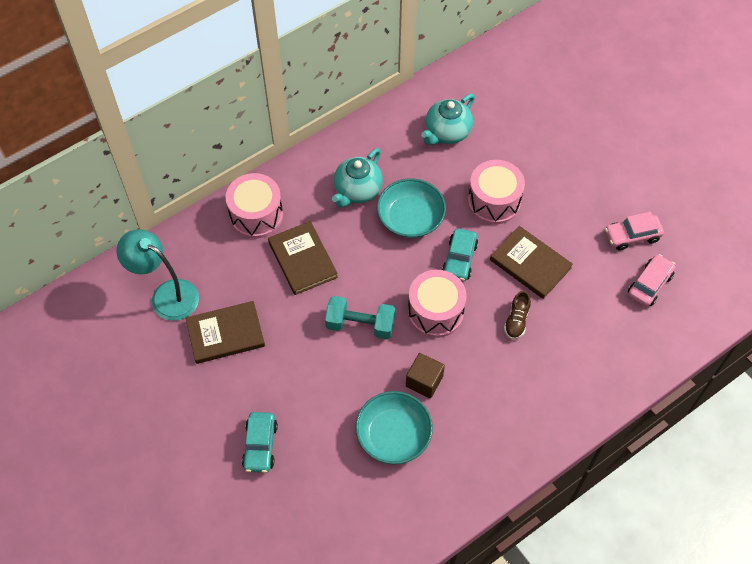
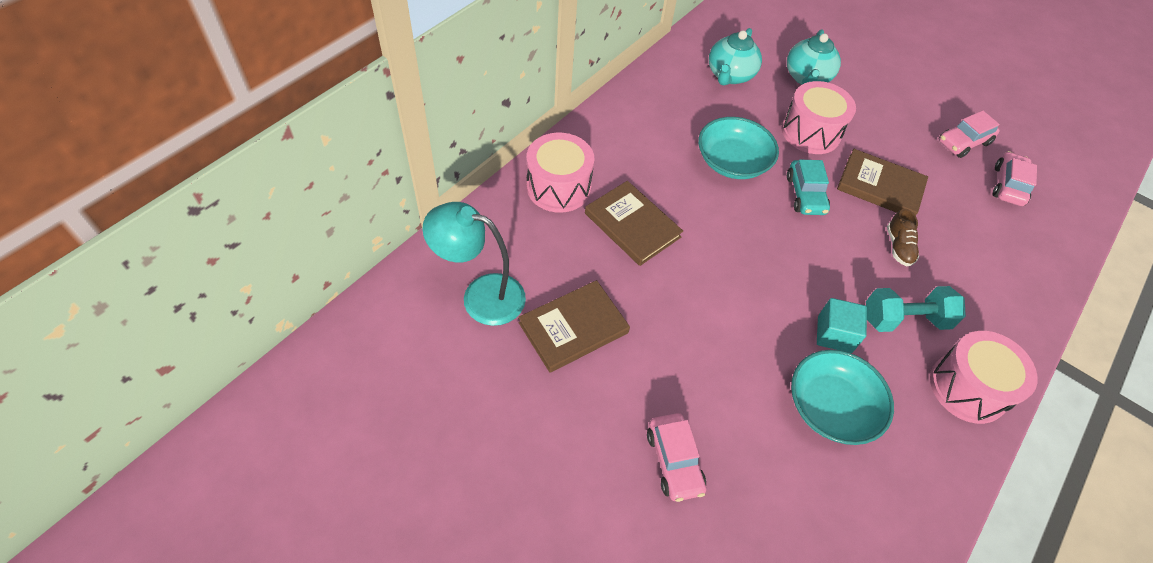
camera: 20 degrees left, 5 degrees down
(260, 446) = (674, 461): turquoise car -> pink car
(357, 191) = (662, 144): turquoise teapot -> turquoise teapot (807, 78)
(360, 324) = (731, 284): turquoise dumbbell -> turquoise dumbbell (904, 319)
(424, 381) = (834, 334): brown cube -> turquoise cube
(435, 312) = (808, 254): pink drum -> pink drum (967, 388)

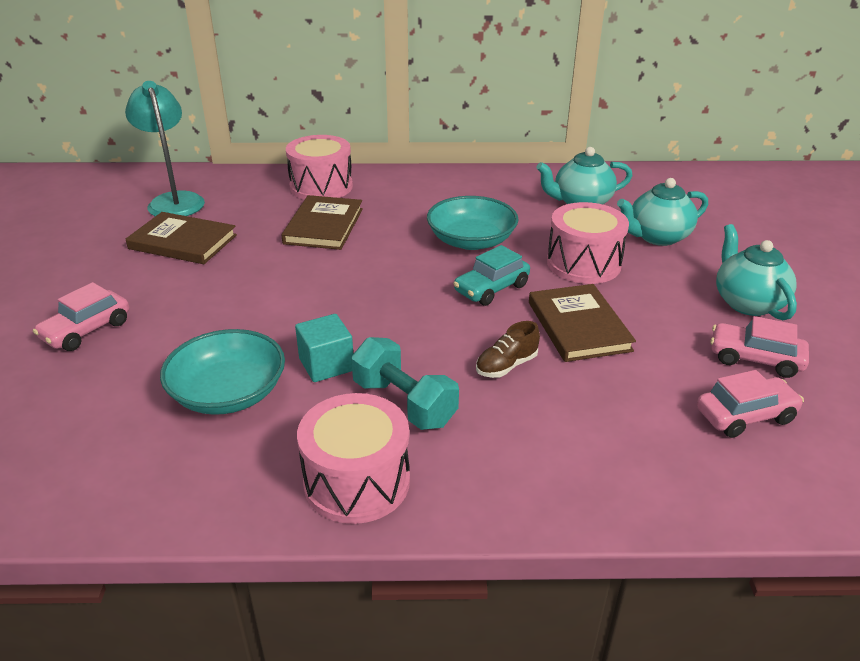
camera: 55 degrees right, 20 degrees down
(909, 102) = (747, 302): none -> turquoise teapot

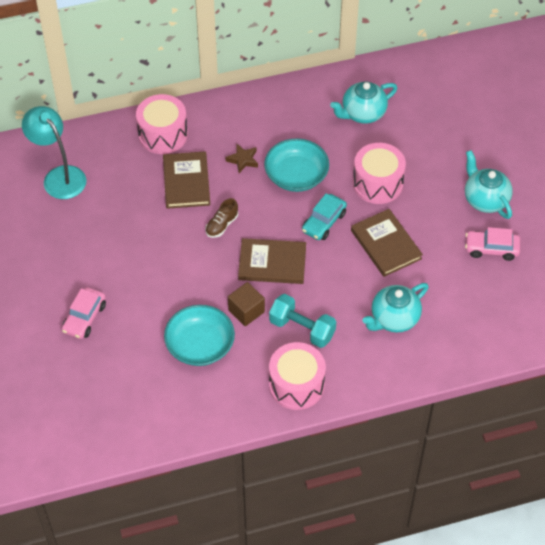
camera: 15 degrees left, 20 degrees up
(183, 242) = (95, 222): brown book -> brown book (272, 263)
(326, 365) = (246, 311): turquoise cube -> brown cube
(407, 218) = (243, 160): none -> brown star
(506, 366) = (351, 287): brown shoe -> brown shoe (222, 225)
(657, 237) = (422, 143): turquoise teapot -> turquoise teapot (394, 319)
(745, 416) = (487, 294): pink car -> none

